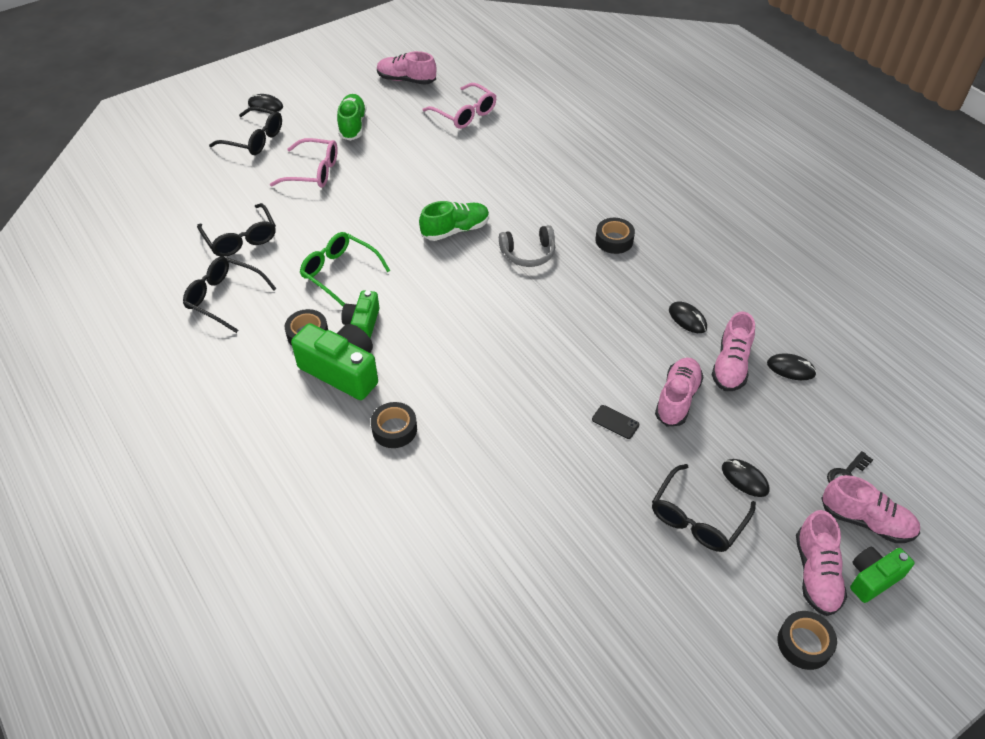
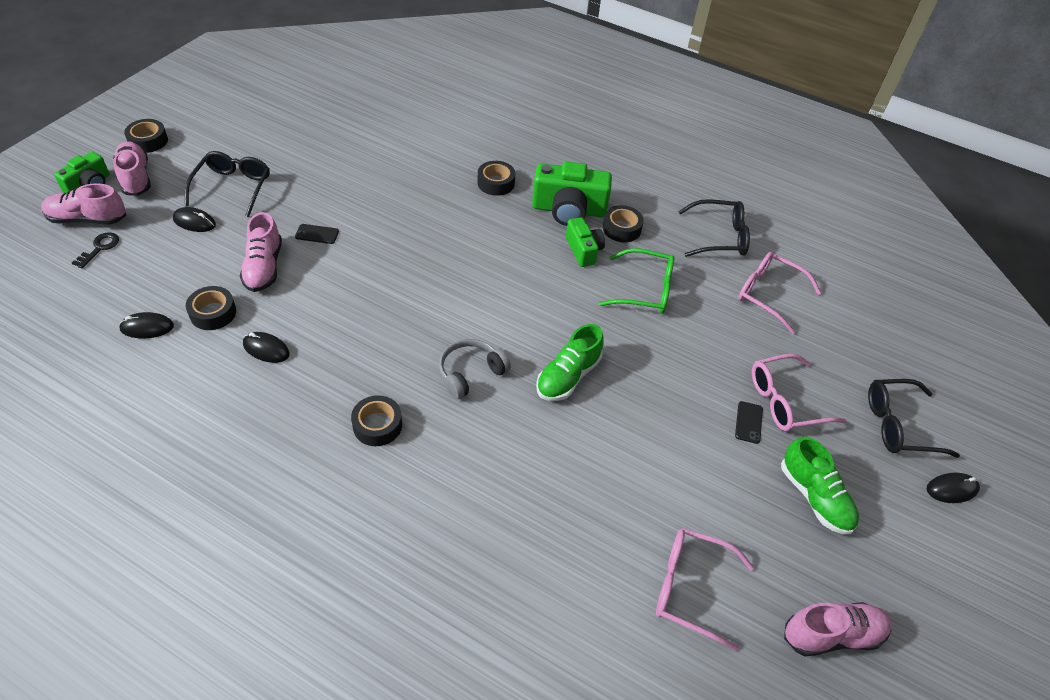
camera: 150 degrees right, 0 degrees up
(241, 238) = (768, 295): black glasses -> pink glasses
(352, 168) = (748, 422): none -> black phone
(731, 365) = (213, 313): pink shoe -> black tape

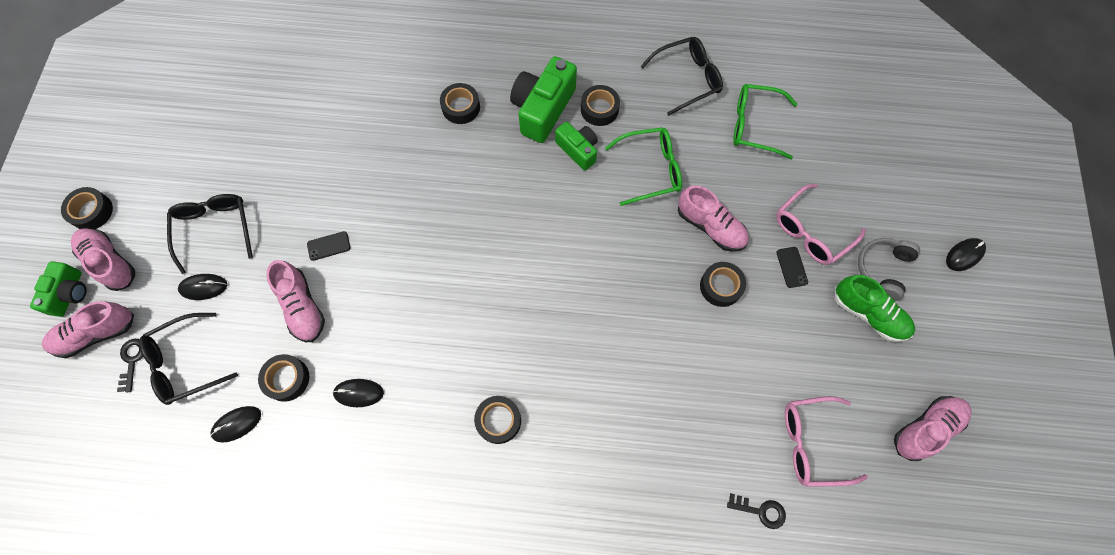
camera: 20 degrees left, 20 degrees up
(470, 373) = (547, 330): grey headphones -> grey headphones (882, 269)
(568, 210) = (542, 109): green camera -> green camera turned 135 degrees clockwise
(568, 376) = (629, 293): green shoe -> none
(599, 627) = (760, 511): none -> black key
(664, 408) = (721, 286): none -> black tape
(680, 356) = (710, 226): none -> pink shoe
(768, 295) = (754, 125): pink glasses -> green glasses
(898, 425) = (905, 212): black glasses -> black glasses (185, 363)

